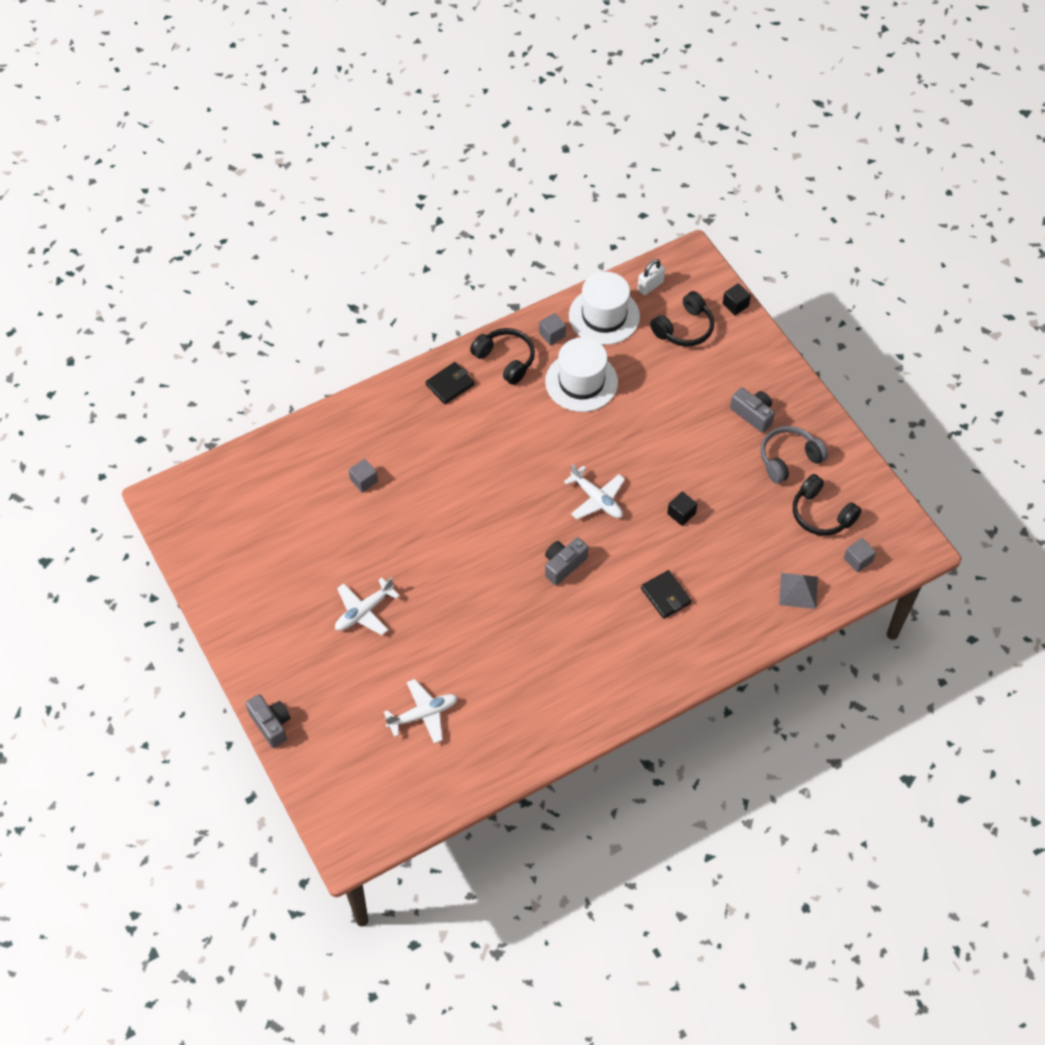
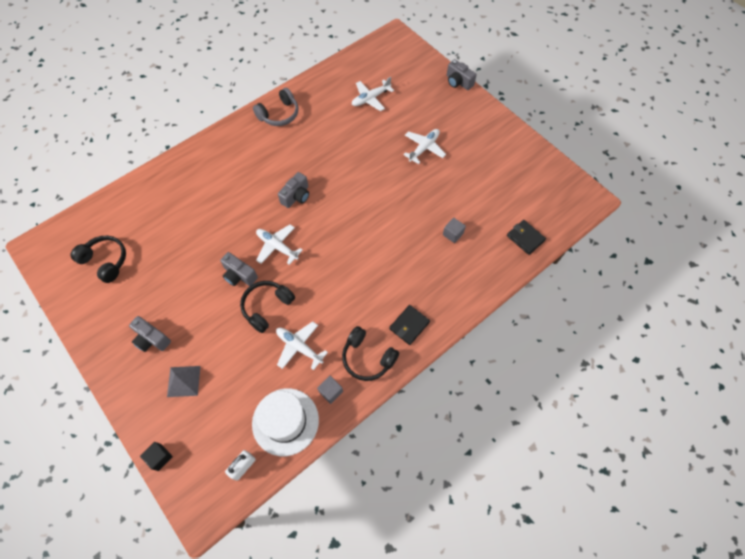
camera: 170 degrees right, 5 degrees up
(581, 382) = (299, 347): white hat -> white plane
(648, 471) = (239, 275): none -> grey camera
(665, 596) = (224, 186): black wallet -> black wallet (525, 238)
(681, 514) = (213, 245): black cube -> none
(684, 328) = (209, 420): black headphones -> black headphones (267, 307)
(788, 459) = (125, 303): grey headphones -> grey headphones (279, 114)
(798, 590) = (130, 203): grey pyramid -> grey pyramid (183, 381)
(858, 560) = (83, 231): grey cube -> none

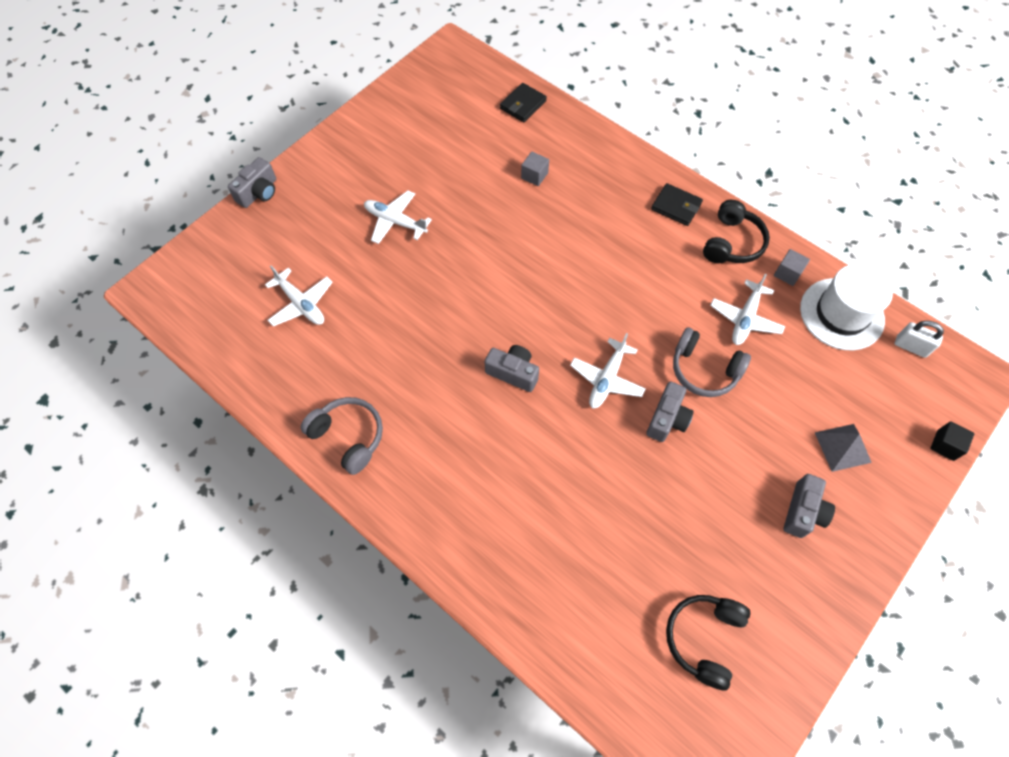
camera: 100 degrees left, 0 degrees up
(267, 307) = (704, 370): black headphones -> grey headphones

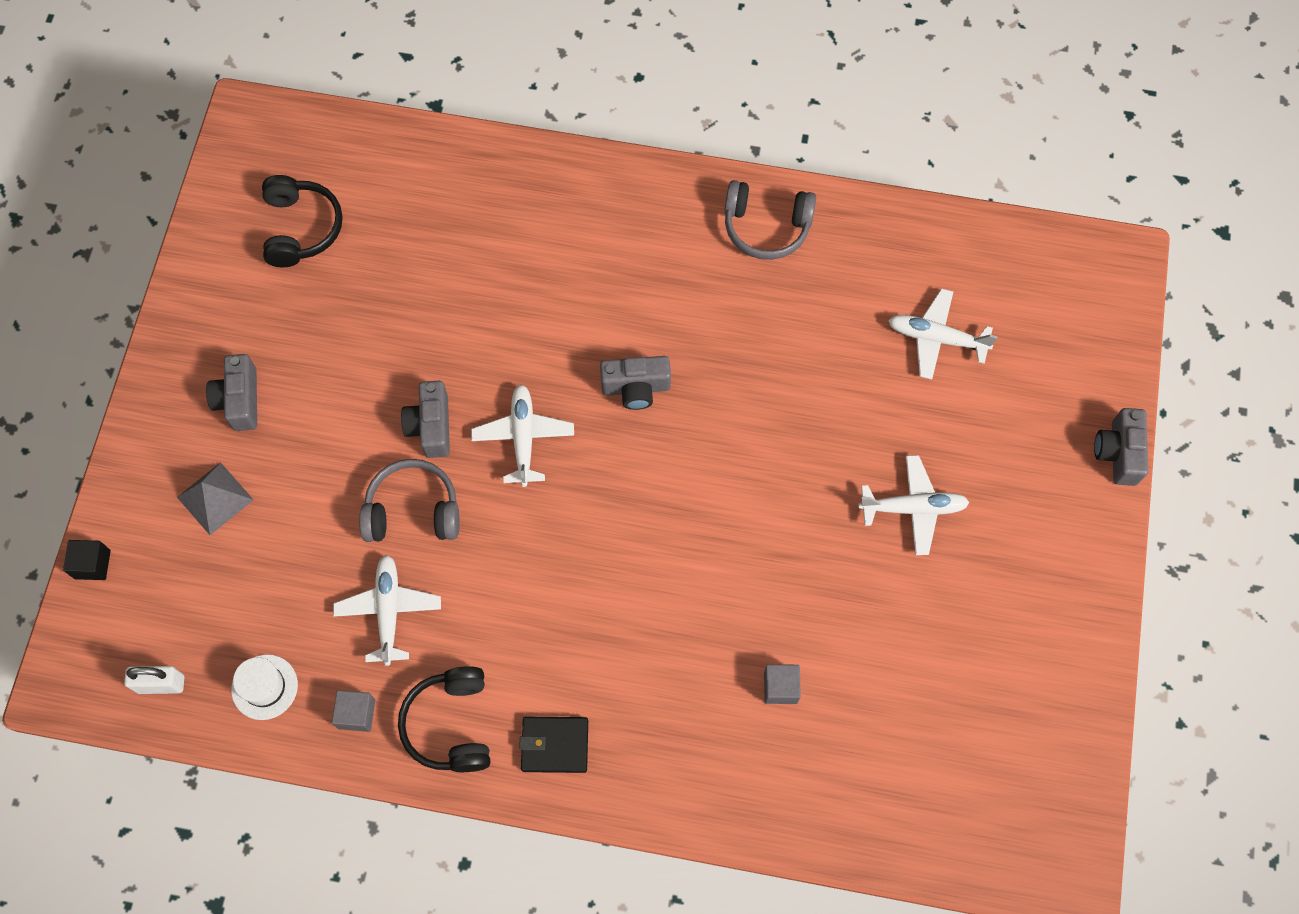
camera: 150 degrees right, 5 degrees up
(523, 105) = (879, 815): black wallet -> none
(841, 314) = (264, 687): white hat -> white hat, size x0.54

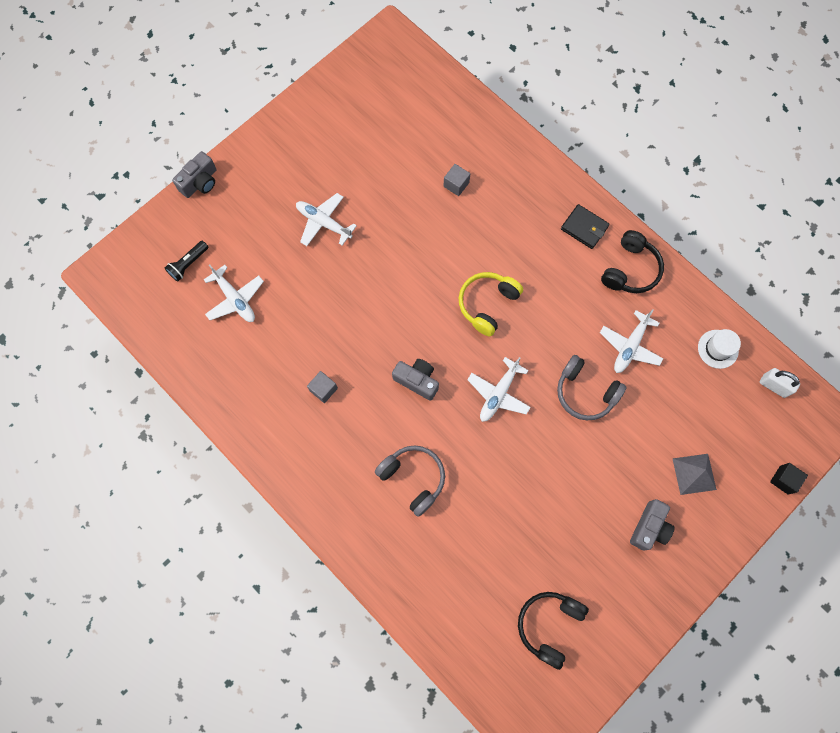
camera: 145 degrees left, 5 degrees up
(356, 714) = (676, 305): grey cube -> grey cube (323, 389)
(431, 426) = (546, 435): grey camera -> none
(616, 542) = (487, 304): none -> yellow headphones
(766, 227) = (271, 427): grey headphones -> grey headphones (413, 478)
(1031, 341) = (188, 264): none -> black flashlight

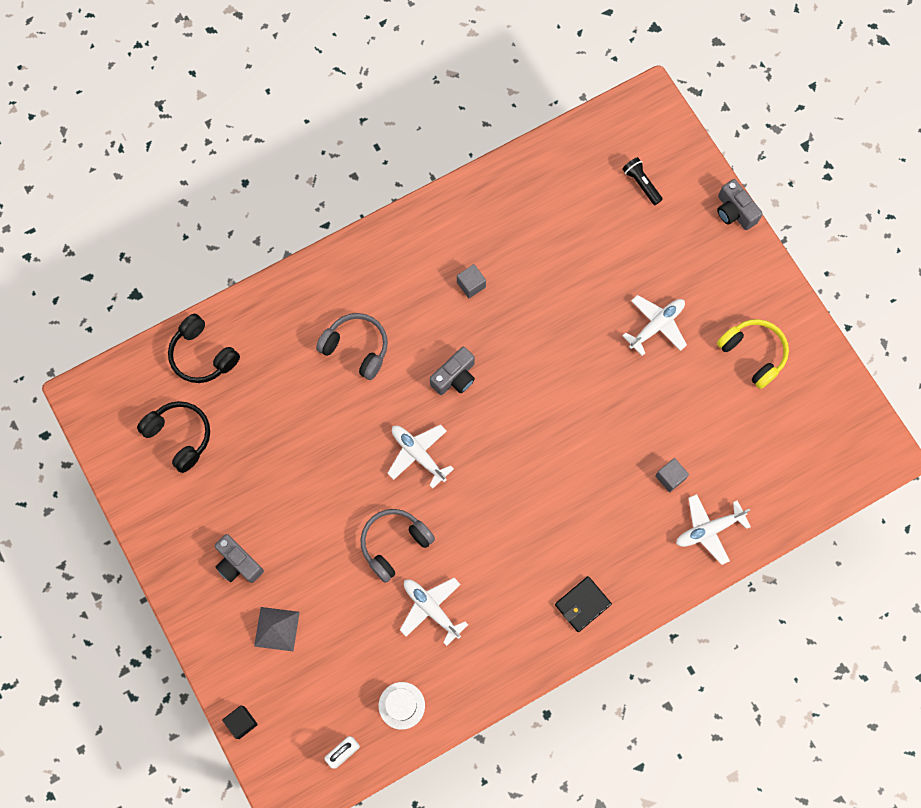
camera: 105 degrees right, 0 degrees up
(235, 299) = (590, 221): white plane -> white plane (708, 530)
(413, 478) = (356, 348): grey headphones -> grey headphones turned 120 degrees counterclockwise
(487, 304) = (519, 471): yellow headphones -> yellow headphones (753, 354)
(630, 269) = (519, 640): black headphones -> black headphones (202, 355)

